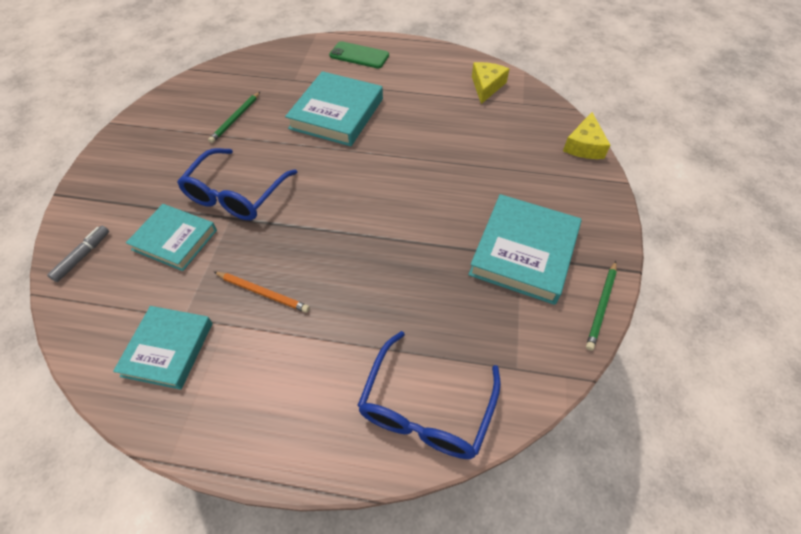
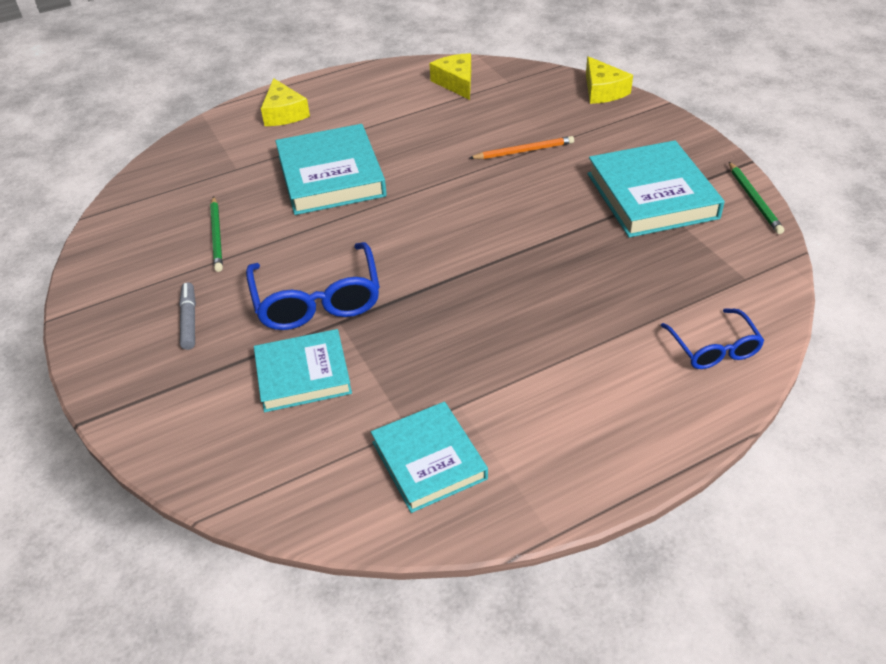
camera: 35 degrees left, 10 degrees down
(83, 256) = (211, 452): grey marker -> grey marker (189, 320)
(263, 293) = (462, 359): orange pencil -> orange pencil (524, 151)
(359, 55) = (284, 113): green phone -> yellow cheese
(426, 408) = (714, 348): blue glasses -> blue glasses, size x0.60

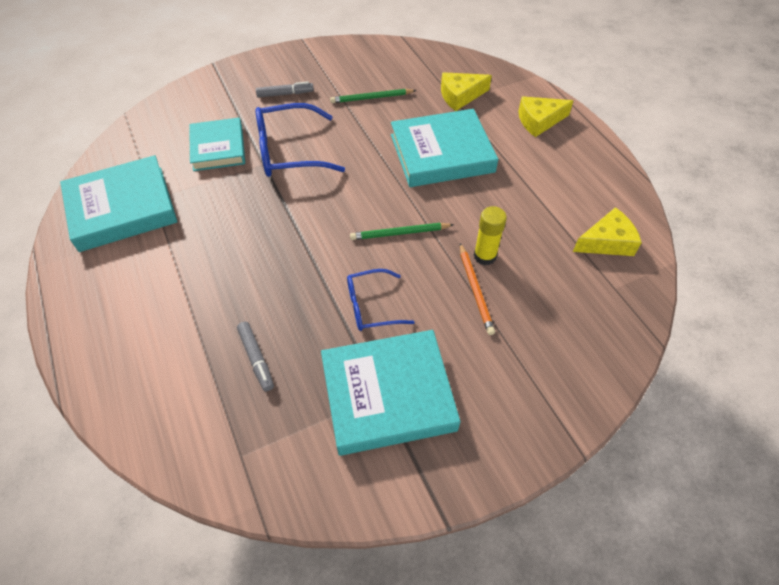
camera: 90 degrees right, 10 degrees up
(429, 460) = (122, 208): turquoise book -> turquoise book, size x1.52
(481, 146) = (485, 256): none -> yellow glue stick
(603, 91) = (604, 381): yellow cheese -> yellow cheese (460, 96)
(639, 283) = (256, 359): none -> grey marker
(714, 348) = (159, 402): blue glasses -> blue glasses (371, 306)
(754, 200) = (368, 503): green pencil -> green pencil (400, 233)

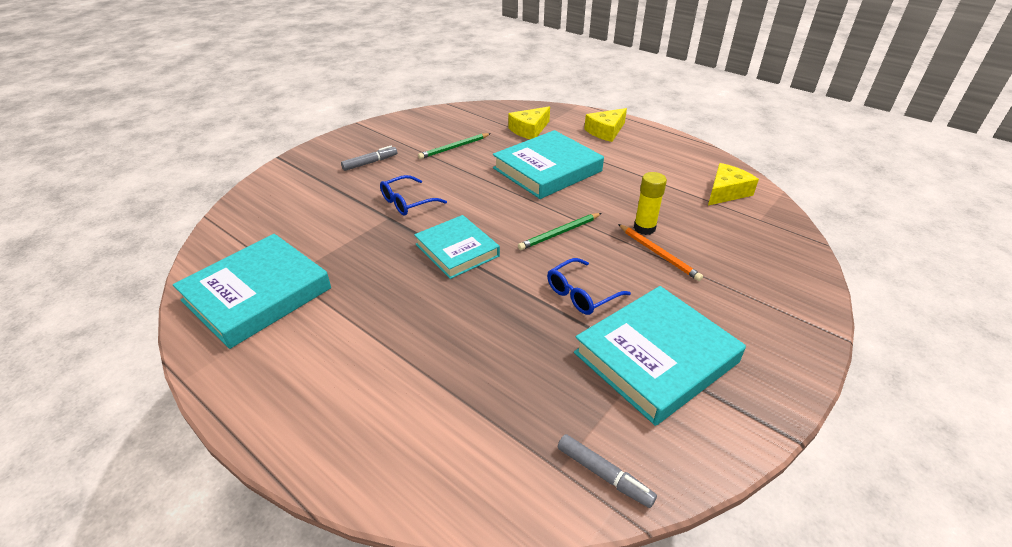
camera: 25 degrees left, 15 degrees down
(218, 148) = (332, 217): turquoise book -> turquoise book (457, 250)
(256, 359) = (506, 375): grey marker -> grey marker (604, 474)
(289, 151) = (407, 202): blue glasses -> blue glasses, size x0.60

